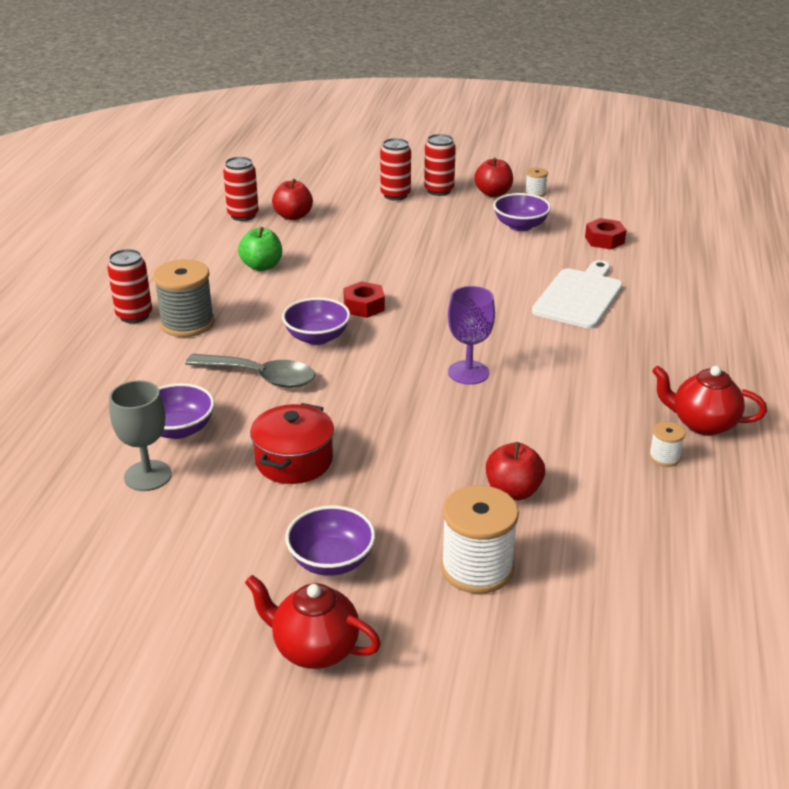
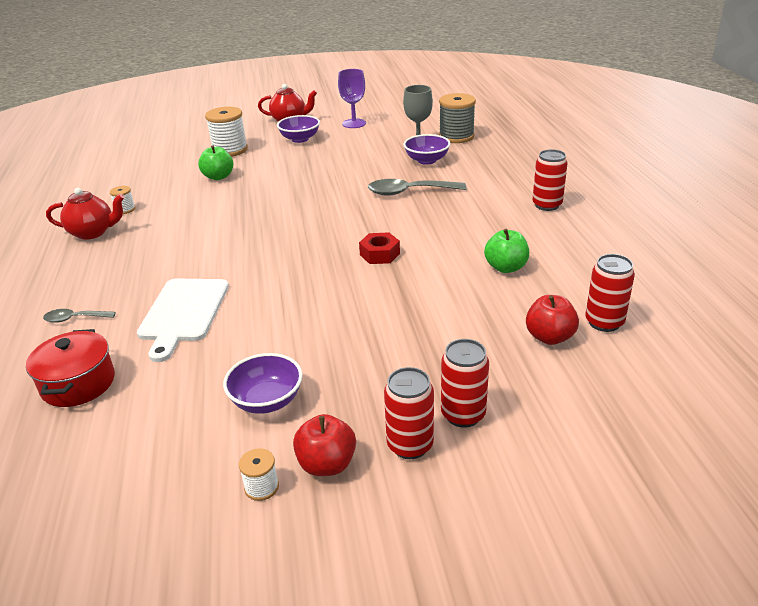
camera: 160 degrees right, 0 degrees up
(187, 323) = (501, 209): grey spool -> grey spool (456, 136)
(294, 461) = (348, 163): red pot -> red pot (78, 383)
(317, 337) = (395, 223): purple bowl -> none
(468, 372) = (267, 226): purple goblet -> purple goblet (354, 123)
(513, 491) = (218, 177): red apple -> green apple
(604, 240) = (152, 405): red nut -> none
(687, 315) = (75, 319): none -> grey spoon

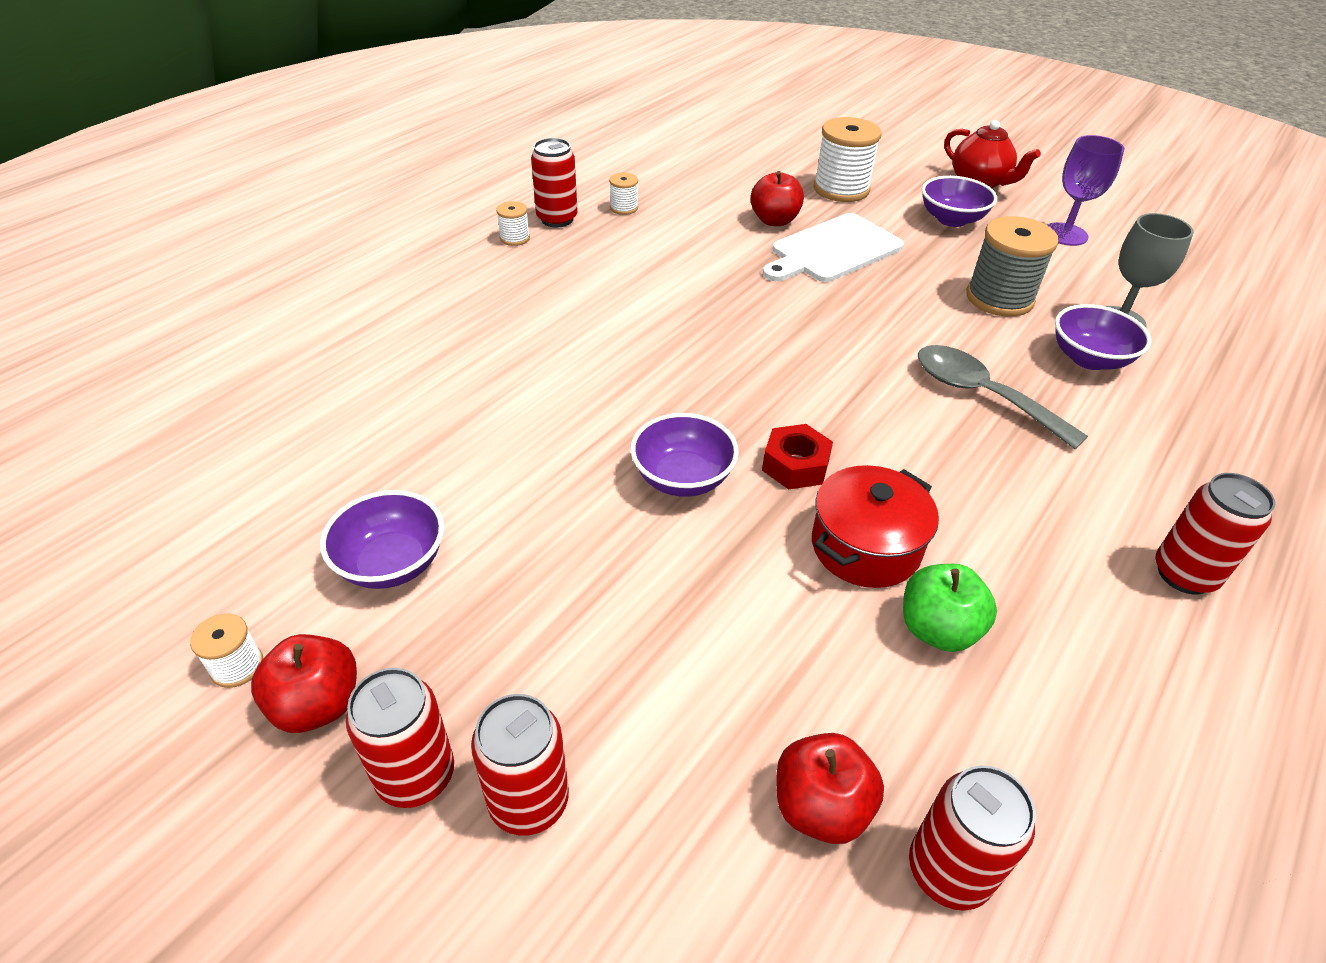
camera: 45 degrees right, 10 degrees up
(75, 319) = (402, 314): grey spoon -> none
(78, 383) = (303, 393): red pot -> red pot (865, 546)
(82, 253) = (515, 238): none -> white spool
(93, 232) = (557, 219): red teapot -> red can
(183, 313) = (488, 381): white cutting board -> white cutting board (833, 250)
(218, 177) = (774, 221): green apple -> red apple
(343, 286) = (682, 478): none -> purple bowl
(456, 136) = (1204, 346): grey spool -> grey spool (999, 298)

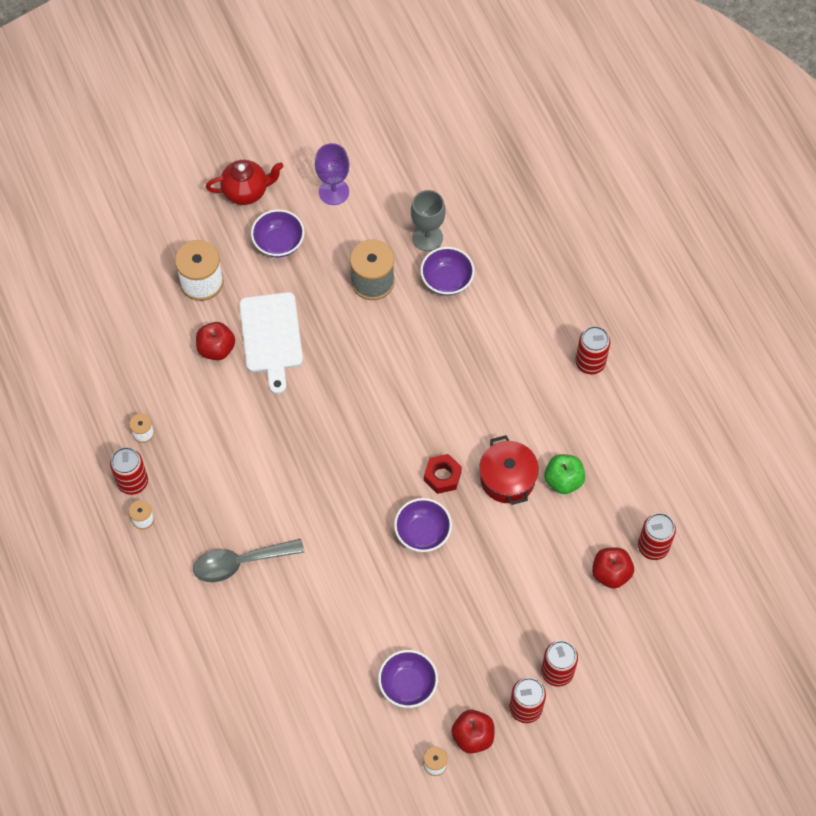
camera: 60 degrees left, 20 degrees up
(982, 395) = (443, 355): grey spoon -> grey spoon (240, 562)

